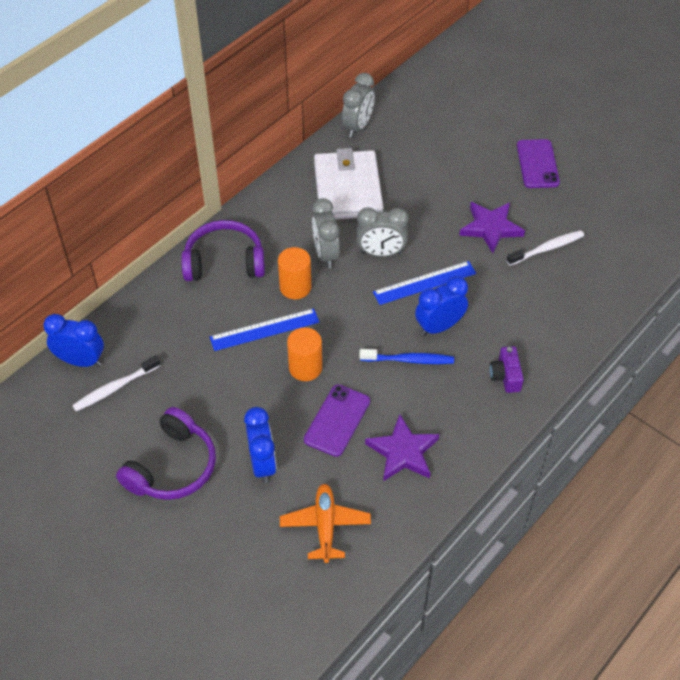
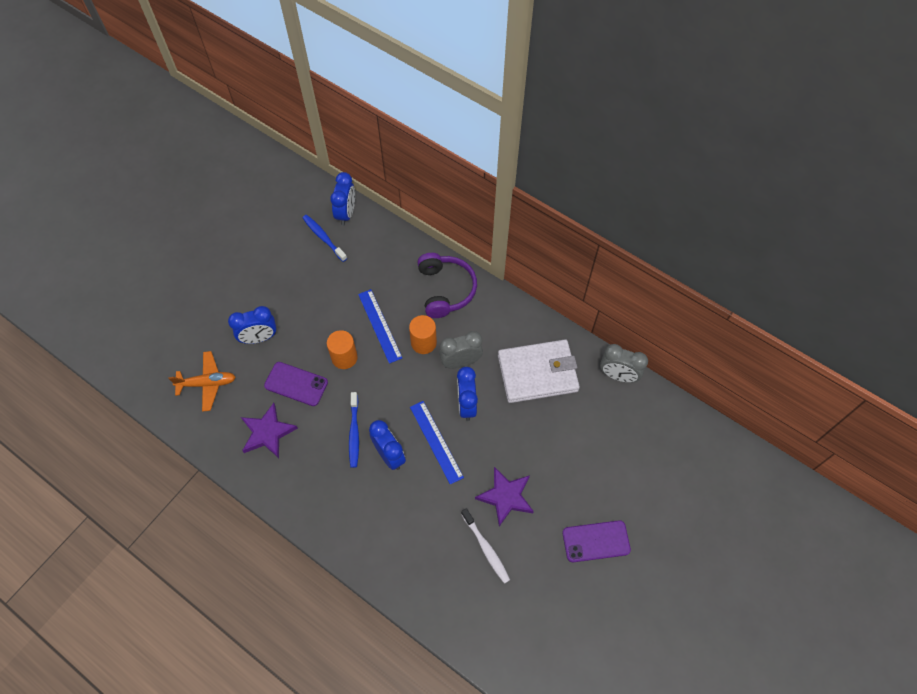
camera: 85 degrees right, 10 degrees up
(115, 388) = (323, 238): white toothbrush -> blue toothbrush
(172, 467) = (258, 282): purple headphones -> none
(381, 253) = (466, 405): grey clock -> blue clock
(505, 376) = (340, 510): purple camera -> none

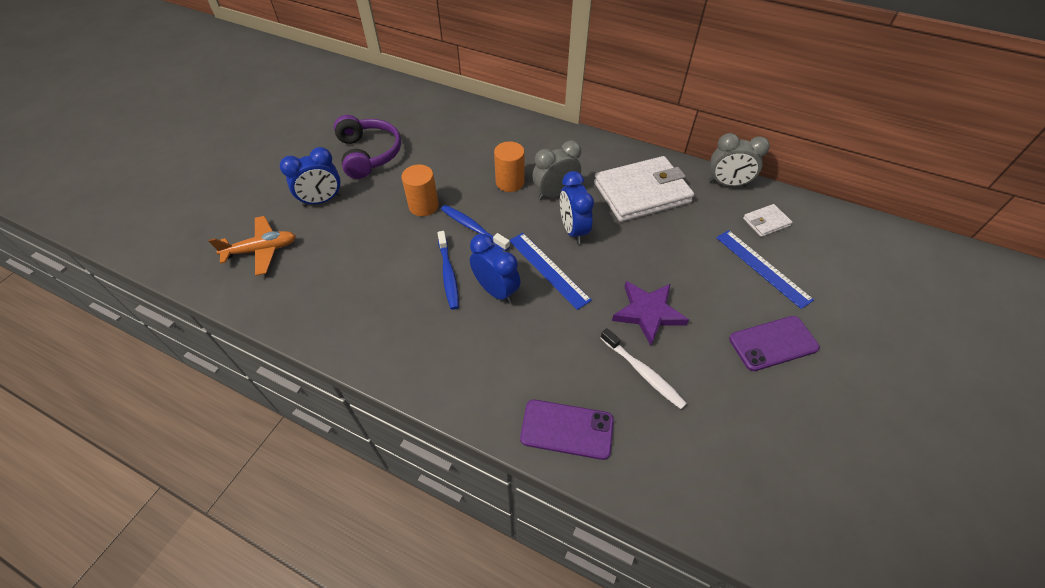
camera: 10 degrees left, 10 degrees down
(267, 432) = (341, 289): purple star -> none
(296, 384) = (370, 237): purple phone -> purple phone (567, 429)
(323, 238) = (383, 112): blue toothbrush -> blue toothbrush (473, 228)
(346, 213) = (404, 92): blue clock -> none
(380, 325) = (458, 174): blue ruler -> blue ruler (762, 267)
(445, 289) = (521, 137): purple headphones -> purple headphones (369, 154)
(636, 423) = (766, 222): none -> white wallet

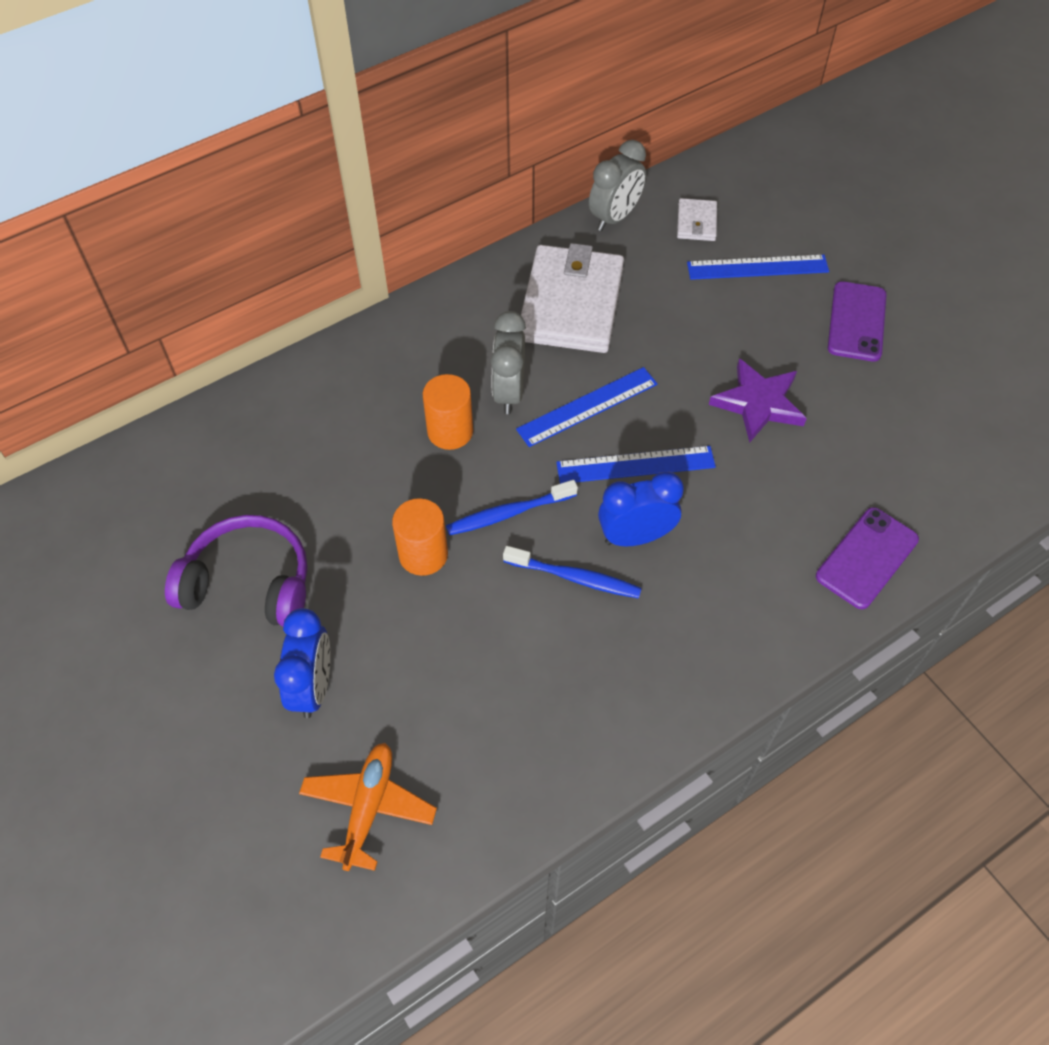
camera: 60 degrees left, 5 degrees up
(573, 230) = (587, 406): blue clock -> blue ruler
(643, 372) = (833, 452): white toothbrush -> none

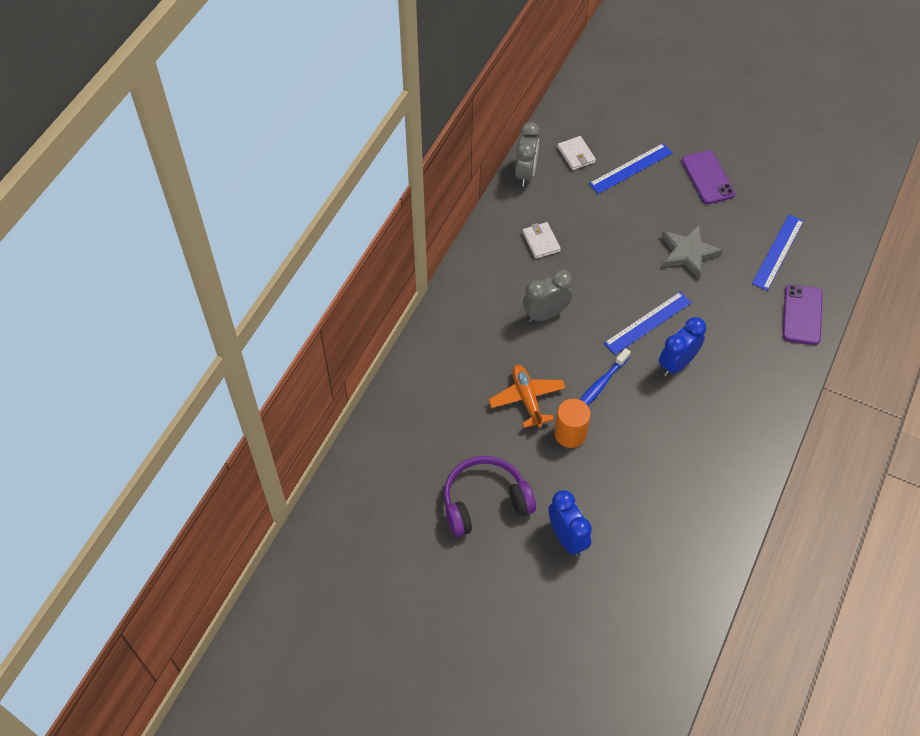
camera: 30 degrees left, 0 degrees up
(368, 808) = (646, 583): orange plane -> orange plane (527, 399)
(450, 431) = (530, 354): orange cylinder -> none
(509, 392) = (546, 314): grey clock -> grey clock turned 90 degrees clockwise
(571, 304) = (541, 242): white wallet -> white wallet, size x0.45
(575, 577) = (661, 403): blue toothbrush -> none
(587, 406) = (596, 301): blue ruler -> blue ruler (778, 252)
(758, 403) = (688, 253): purple star -> grey star

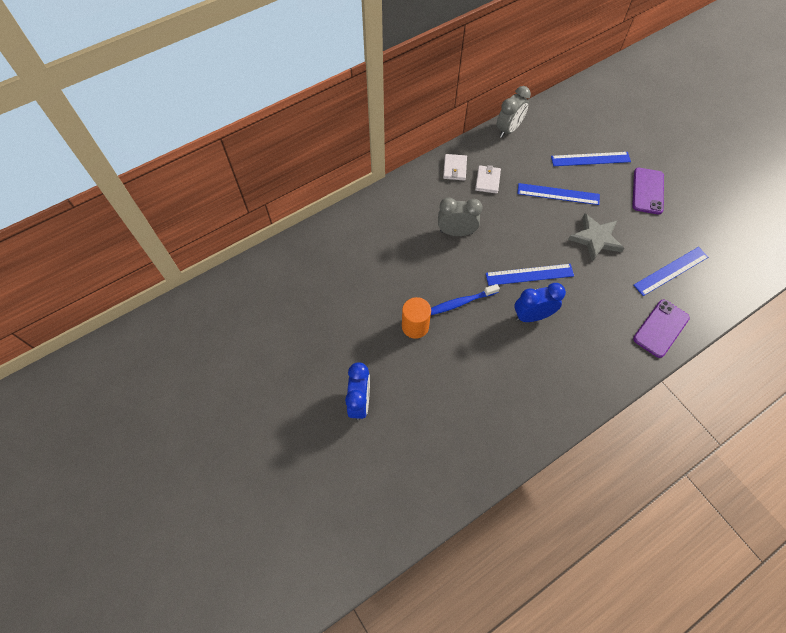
camera: 30 degrees right, 5 degrees up
(485, 502) = (320, 343): purple headphones -> none
(527, 399) = (401, 285): orange plane -> none
(576, 155) = (554, 132): white wallet -> white wallet (454, 168)
(622, 222) = (558, 194): none -> blue ruler

